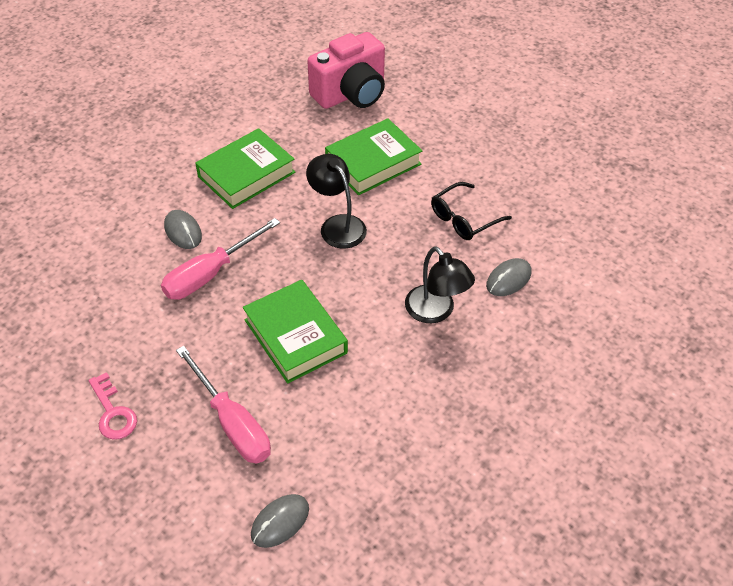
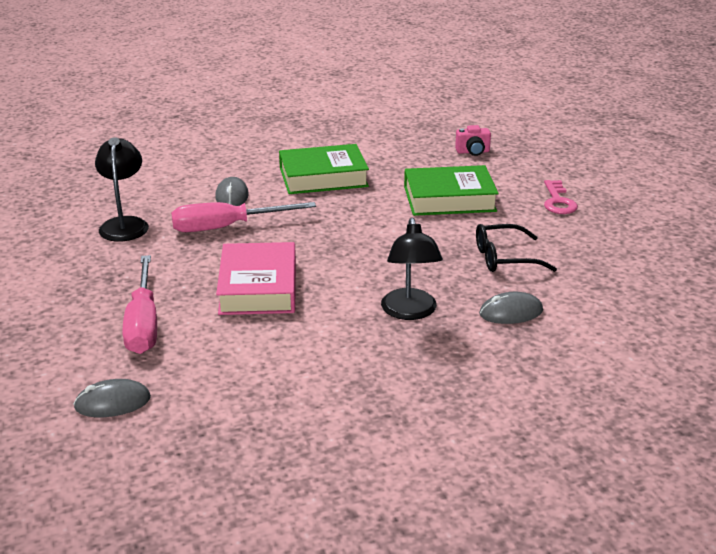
camera: 30 degrees right, 20 degrees down
(113, 412) = (56, 285): pink key -> pink key (558, 201)
(295, 336) = (258, 287): green book -> pink book
(337, 225) = (373, 229): black lamp -> black lamp (124, 224)
(351, 94) = (473, 152): pink camera -> pink camera, size x0.42

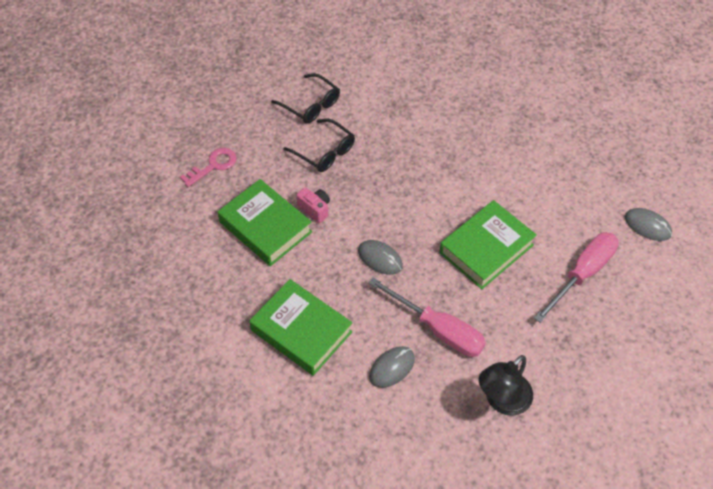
camera: 130 degrees left, 25 degrees up
(258, 287) = (486, 249): pink book -> green book
(410, 312) = (432, 160): black lamp -> none
(473, 152) = (162, 262): pink camera -> pink camera (315, 209)
(511, 312) = (385, 118): grey mouse -> grey mouse (380, 258)
(587, 277) = (310, 105): none -> black glasses

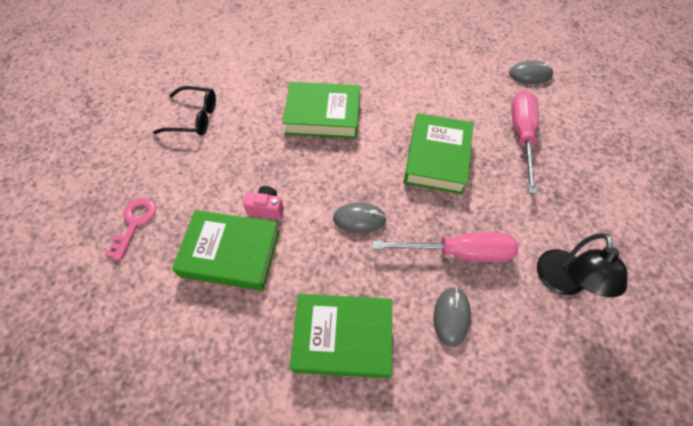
camera: 35 degrees left, 5 degrees up
(324, 152) = (236, 151): black glasses -> none
(417, 159) = (323, 115): none -> green book

